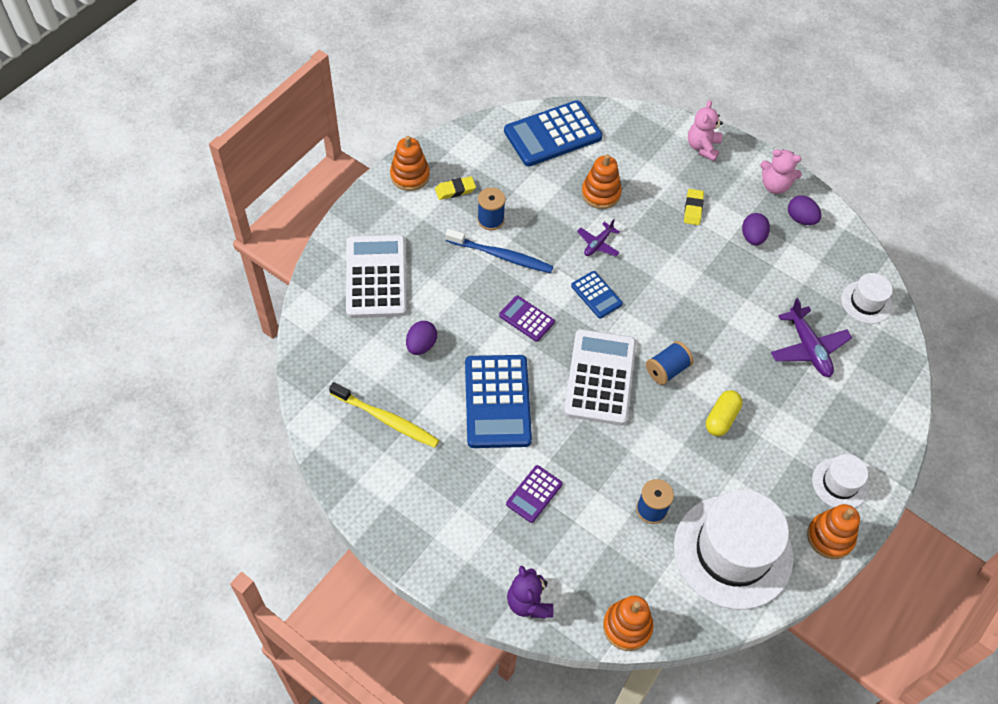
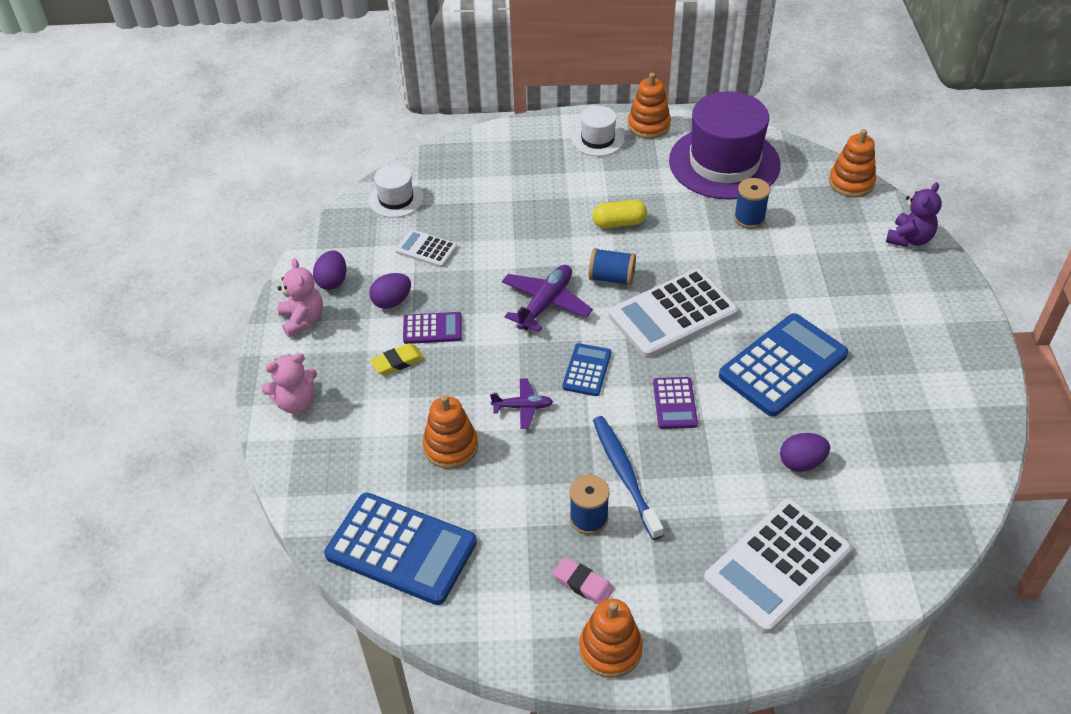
camera: 125 degrees left, 10 degrees down
(386, 419) = (902, 430): yellow toothbrush -> none
(455, 190) = (583, 584): yellow eraser -> pink eraser
(534, 494) = (829, 288): purple calculator -> purple calculator (432, 328)
(733, 551) = (724, 163): white hat -> purple hat
(791, 286) = (426, 249): none -> white calculator
(808, 348) = (487, 209): purple plane -> purple plane (545, 304)

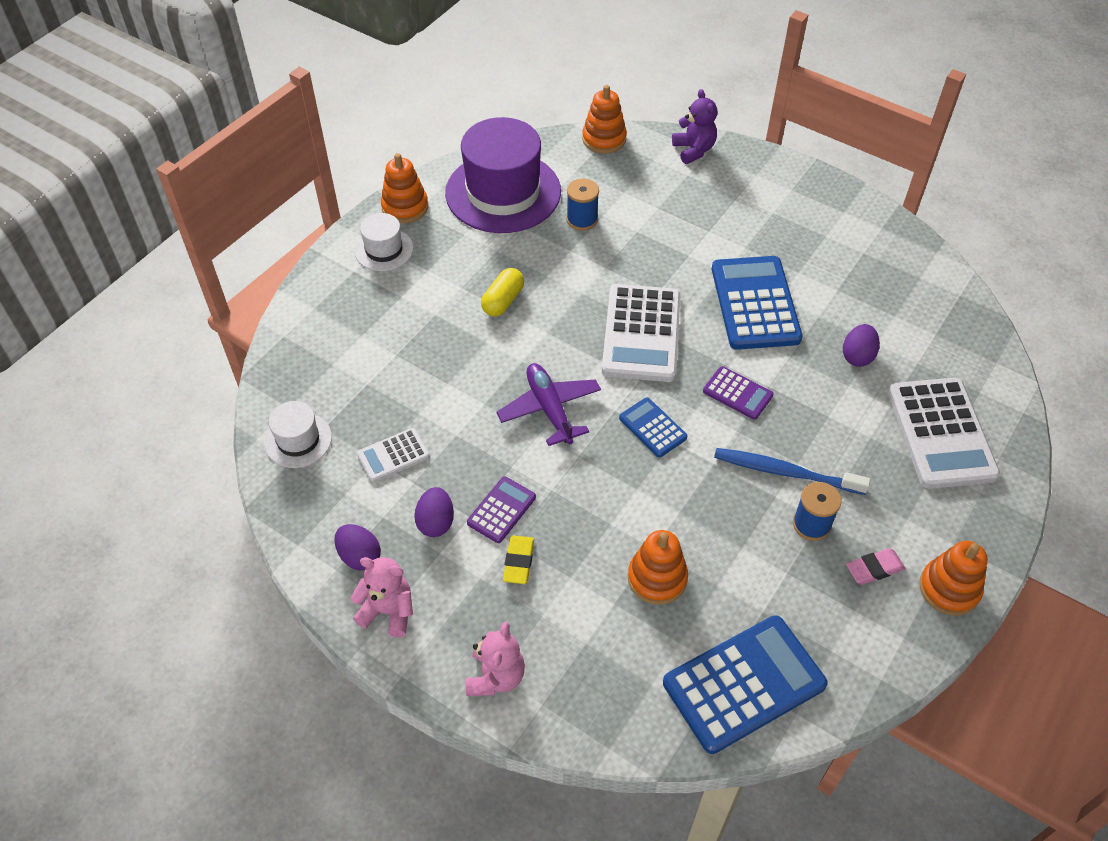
camera: 55 degrees left, 5 degrees up
(523, 407) = (655, 498): purple plane -> none
(612, 278) = (563, 346): blue spool -> none

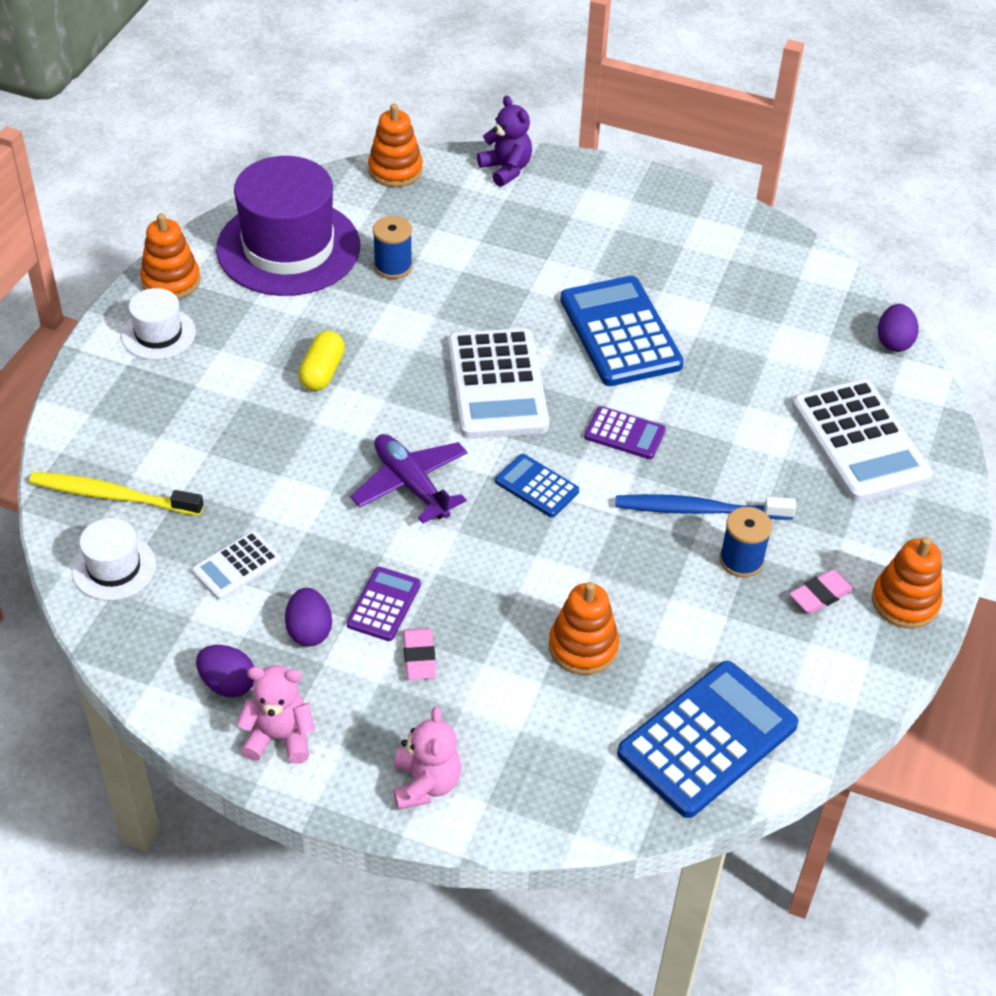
camera: 15 degrees left, 5 degrees down
(313, 379) = (112, 495): none -> yellow toothbrush
(519, 562) = (419, 657): yellow eraser -> pink eraser
(857, 356) = (749, 373): purple egg -> purple egg (894, 342)

